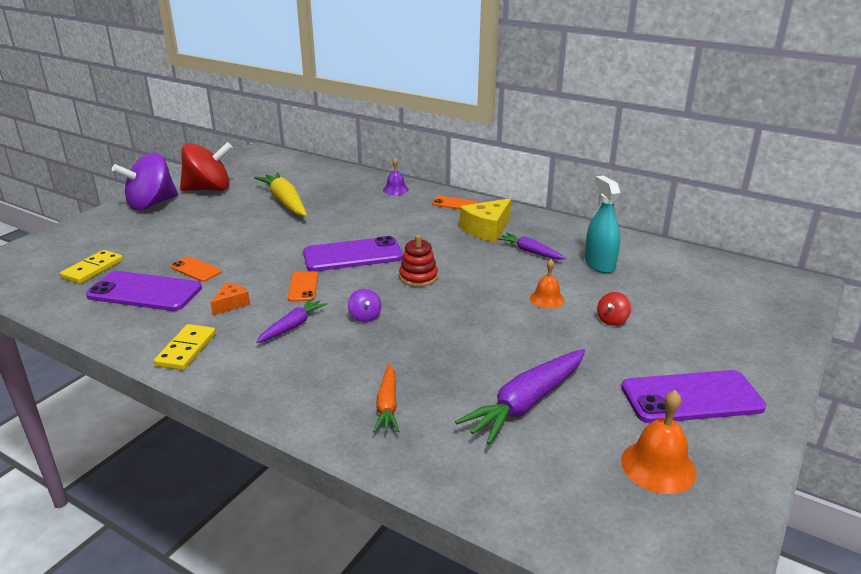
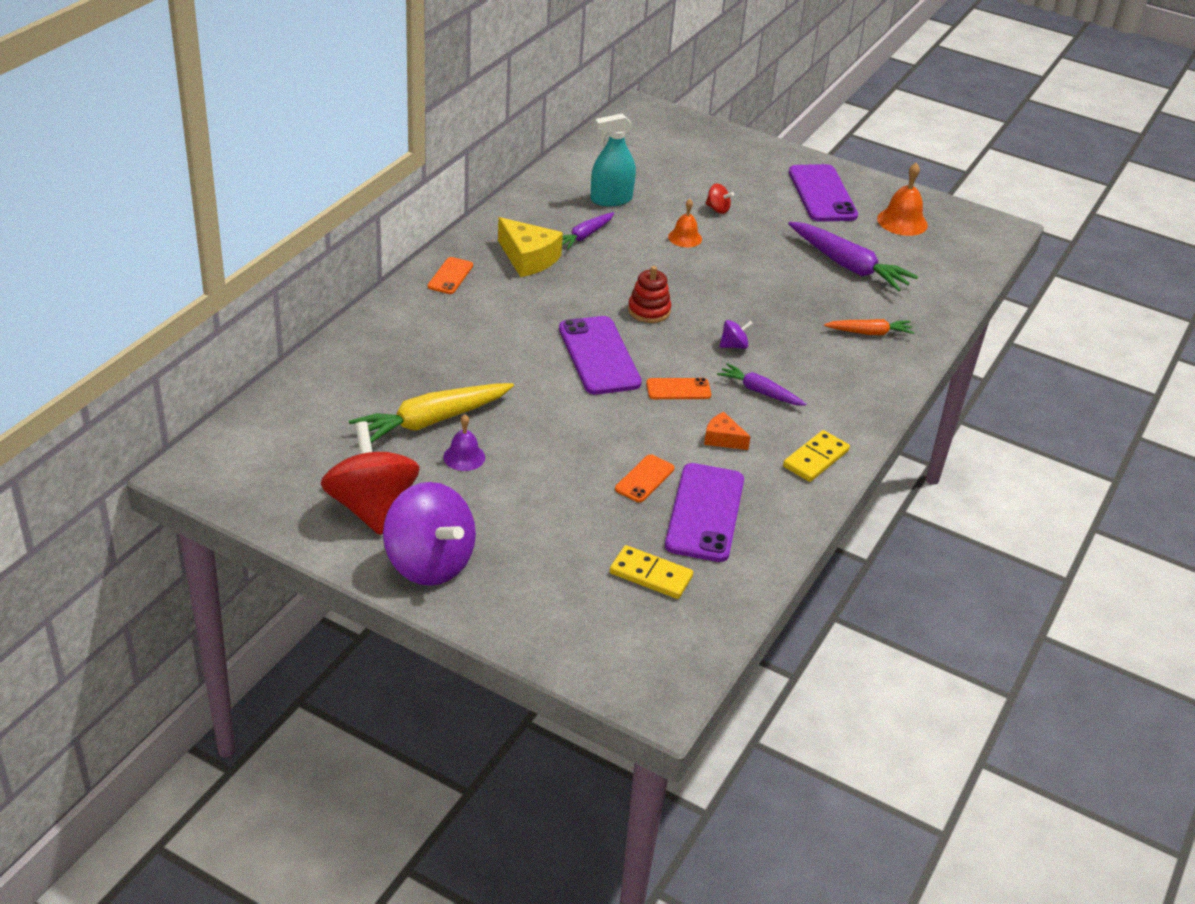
camera: 95 degrees left, 10 degrees up
(186, 349) = (815, 459): yellow domino -> yellow domino turned 60 degrees counterclockwise
(395, 190) = (396, 322): purple bell -> purple bell (464, 457)

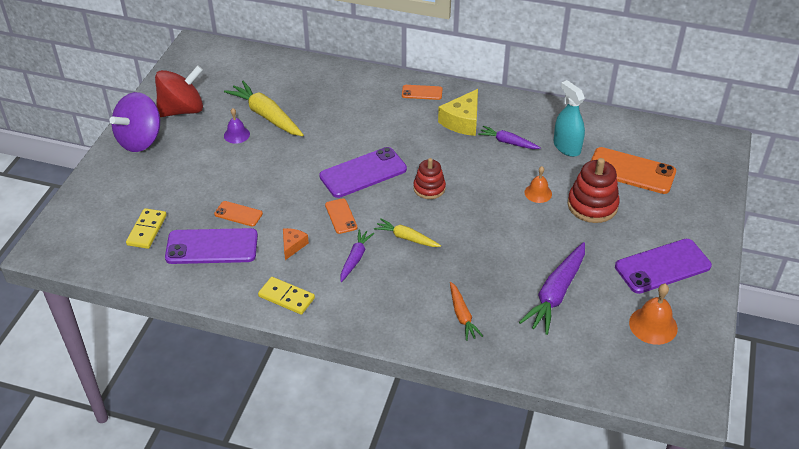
camera: 80 degrees right, 5 degrees up
(669, 171) = (631, 171): none -> orange phone
(717, 209) = (592, 205): red spinning top -> red stacking toy
(734, 346) = (406, 238): purple spinning top -> yellow carrot

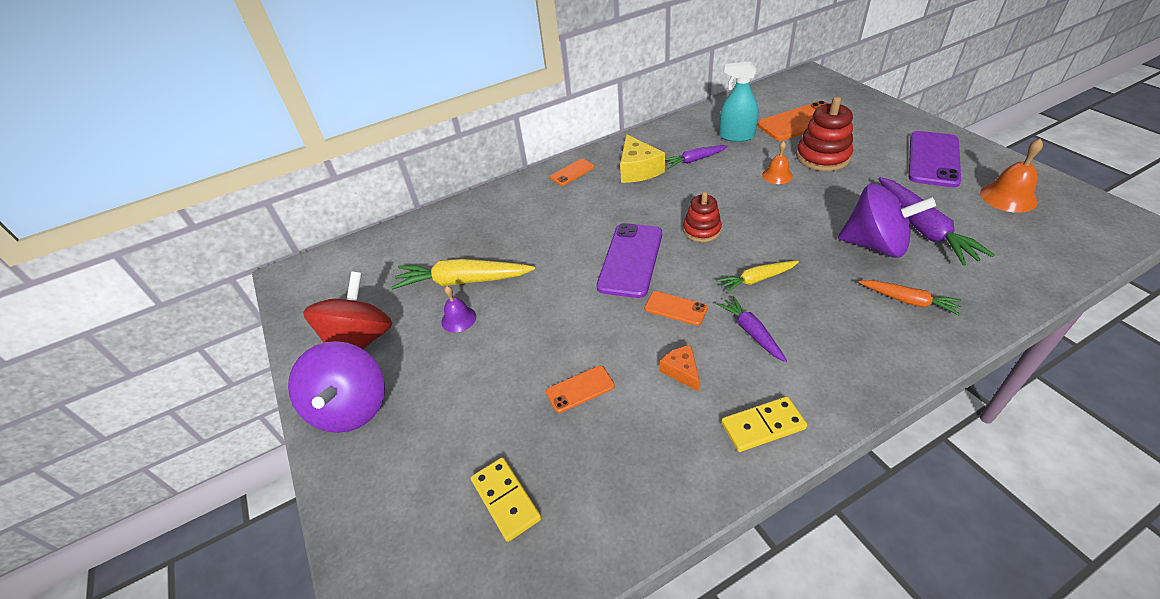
camera: 40 degrees left, 0 degrees up
(212, 247) = (607, 447): purple phone -> none
(507, 277) = (875, 245): none -> purple spinning top

